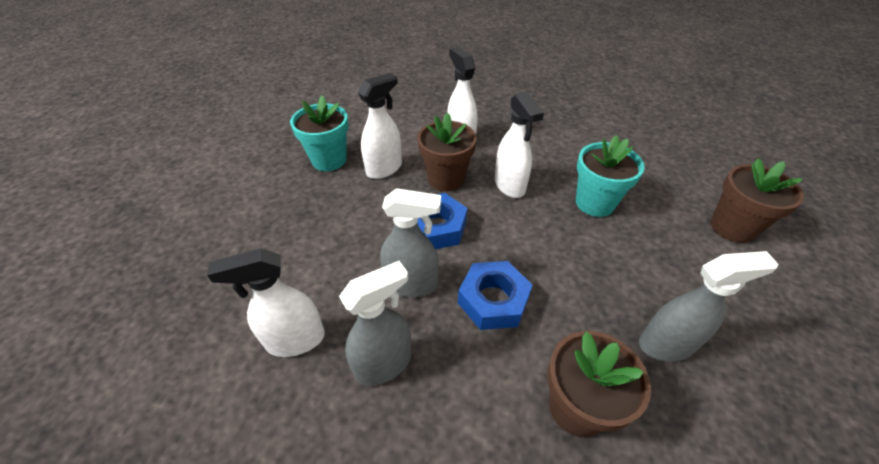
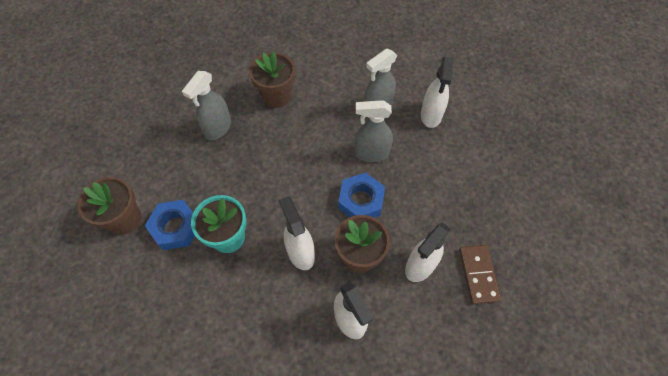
camera: 175 degrees right, 15 degrees up
(295, 340) = (431, 115): white spray bottle -> white spray bottle turned 120 degrees clockwise
(329, 160) = (478, 274): turquoise flower pot -> brown domino
(493, 300) = (317, 146): blue nut -> blue nut (176, 227)
(666, 344) = (218, 128): grey spray bottle -> grey spray bottle turned 45 degrees counterclockwise

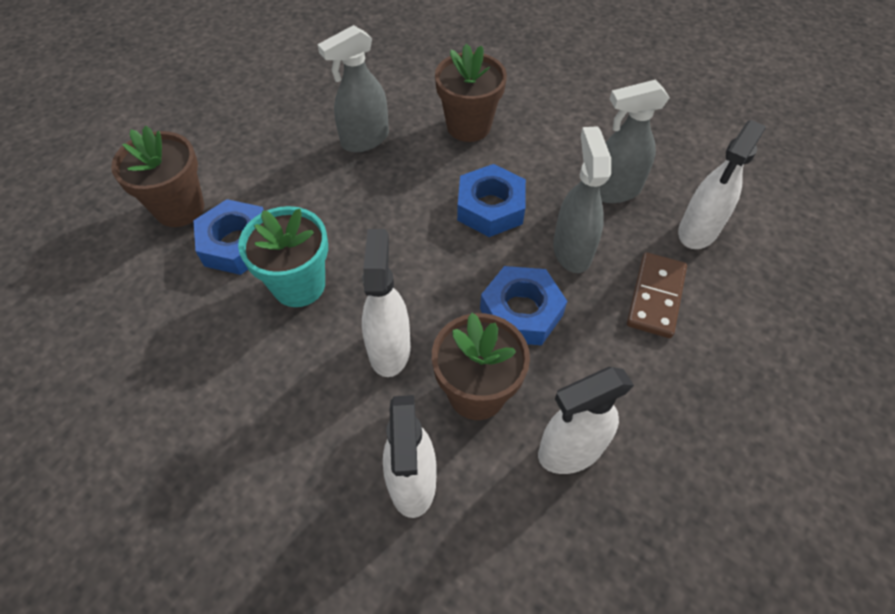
camera: 25 degrees right, 5 degrees down
(314, 144) = (490, 208): none -> blue nut
(371, 153) = (572, 250): grey spray bottle -> grey spray bottle turned 60 degrees clockwise
(478, 274) = (667, 509): brown domino -> brown domino (655, 297)

